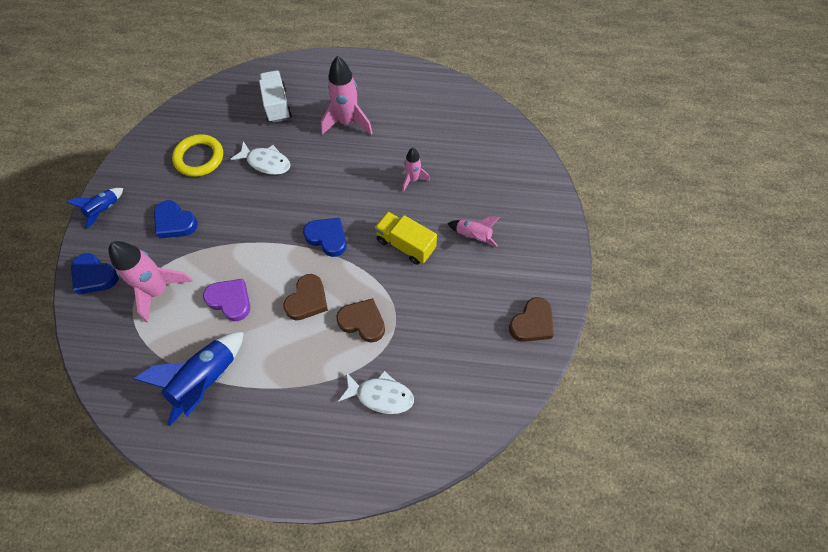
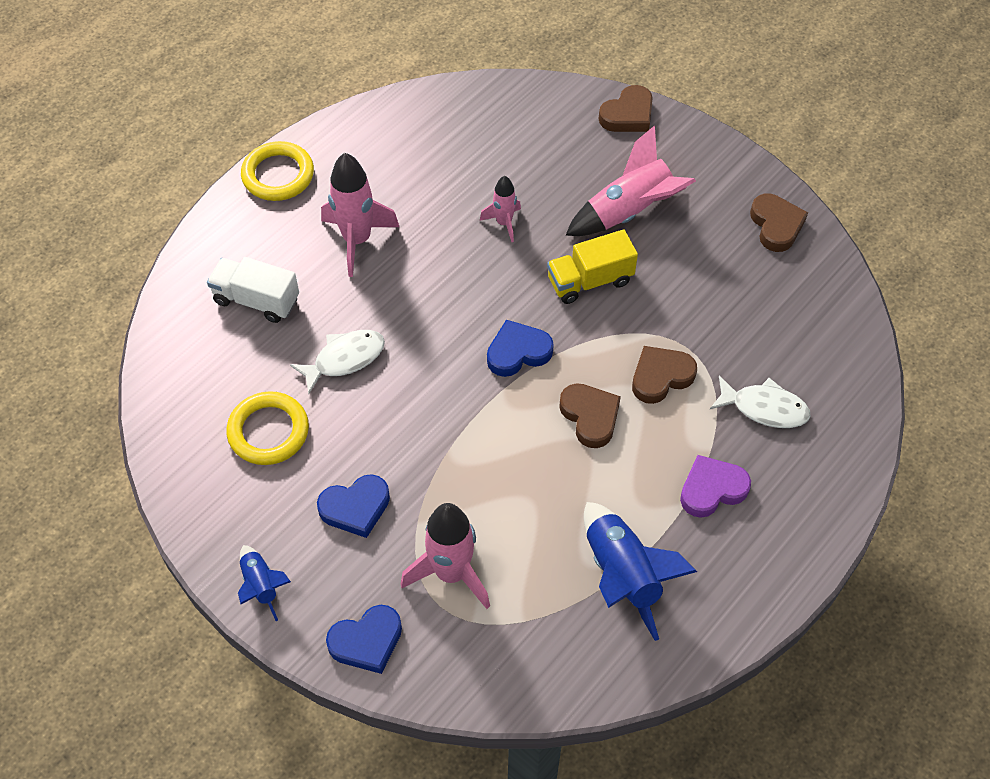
camera: 55 degrees left, 5 degrees down
(230, 300) = (528, 498): purple heart -> purple heart (712, 489)
(363, 66) = (278, 175): none -> yellow ring
(381, 395) = (764, 408): white fish -> white fish turned 60 degrees clockwise
(473, 236) = (629, 212): pink rocket -> pink rocket, size x1.79
(546, 194) = (628, 114): none -> brown heart

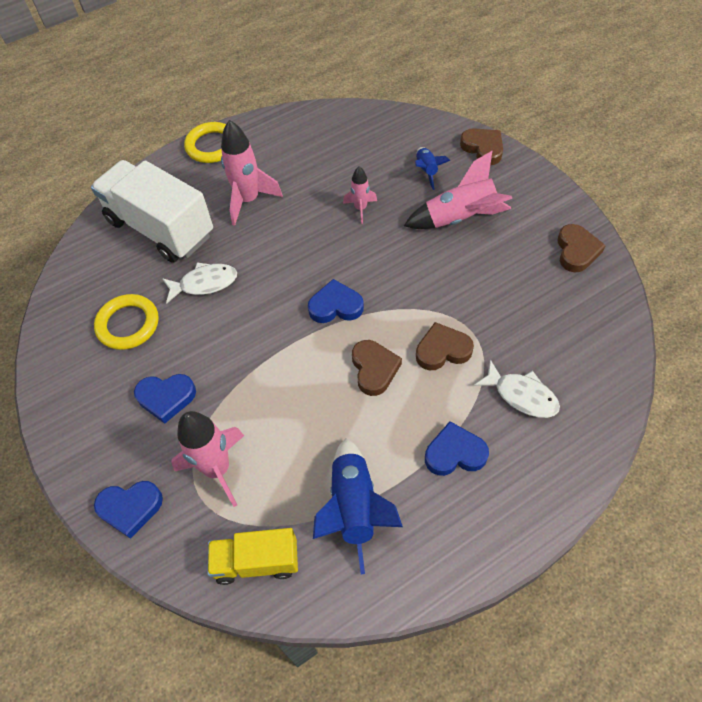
camera: 20 degrees right, 0 degrees up
(256, 300) = (160, 228): white truck -> white truck, size x1.82
(261, 585) = (72, 441): blue rocket -> blue rocket (426, 171)
(590, 280) = (411, 264): yellow truck -> yellow truck (256, 561)
(628, 114) = (483, 148): brown heart -> brown heart turned 105 degrees counterclockwise
(712, 489) = (455, 453): purple heart -> blue heart

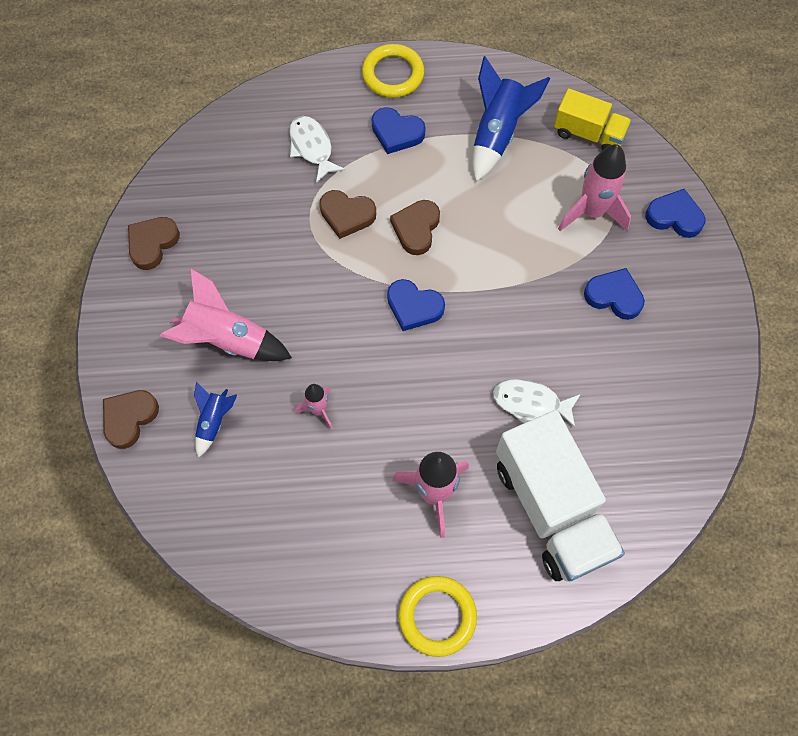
camera: 155 degrees left, 10 degrees up
(128, 324) = (627, 395): yellow ring -> yellow ring (393, 74)
(483, 148) = (129, 418): brown heart -> brown heart turned 45 degrees clockwise

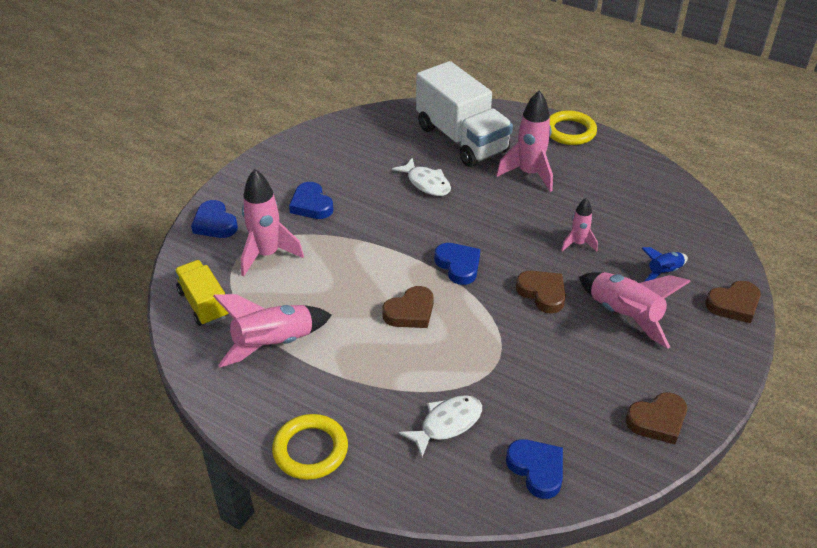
camera: 145 degrees left, 25 degrees down
(312, 147) = (447, 424): white fish -> white fish turned 135 degrees counterclockwise
(347, 215) = (460, 351): brown heart -> brown heart (542, 293)
(396, 133) = (358, 393): blue heart -> blue heart (537, 469)
(497, 133) = (274, 344): blue rocket -> pink rocket
(552, 508) = (461, 139): white truck -> white truck turned 135 degrees clockwise

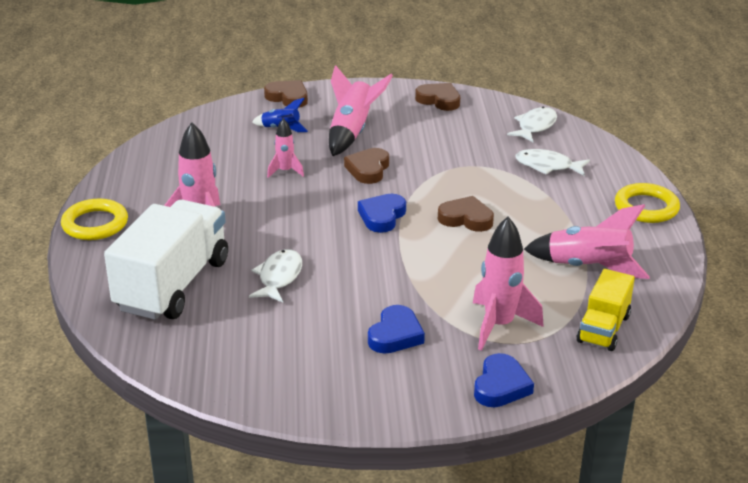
camera: 125 degrees left, 10 degrees down
(537, 469) = (535, 126): blue heart -> white fish

